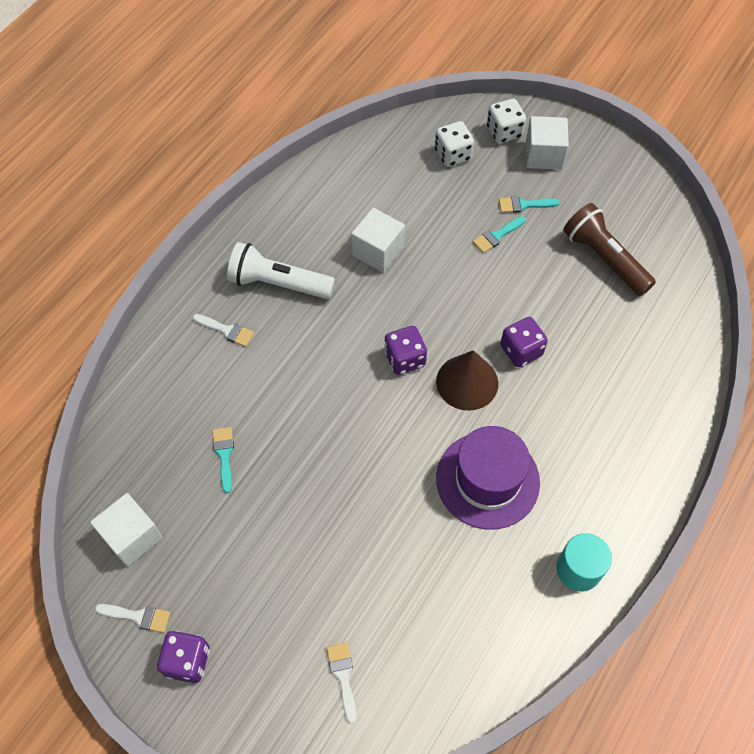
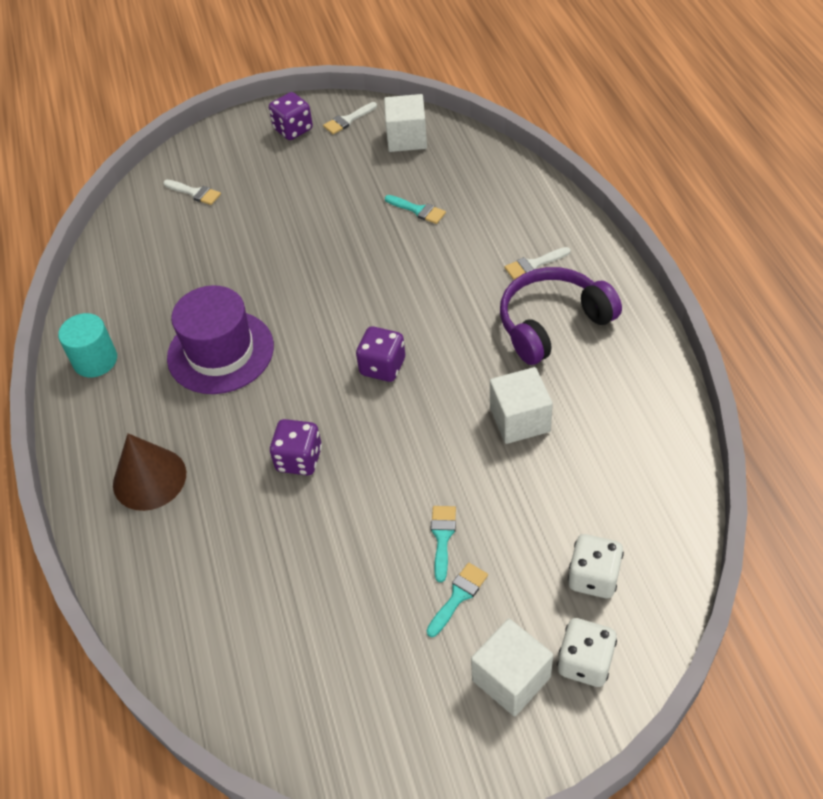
camera: 135 degrees right, 10 degrees down
(278, 283) = (552, 323): white flashlight -> purple headphones
(467, 382) = (314, 396): brown cone -> brown cone (149, 478)
(604, 258) = (317, 620): brown flashlight -> none

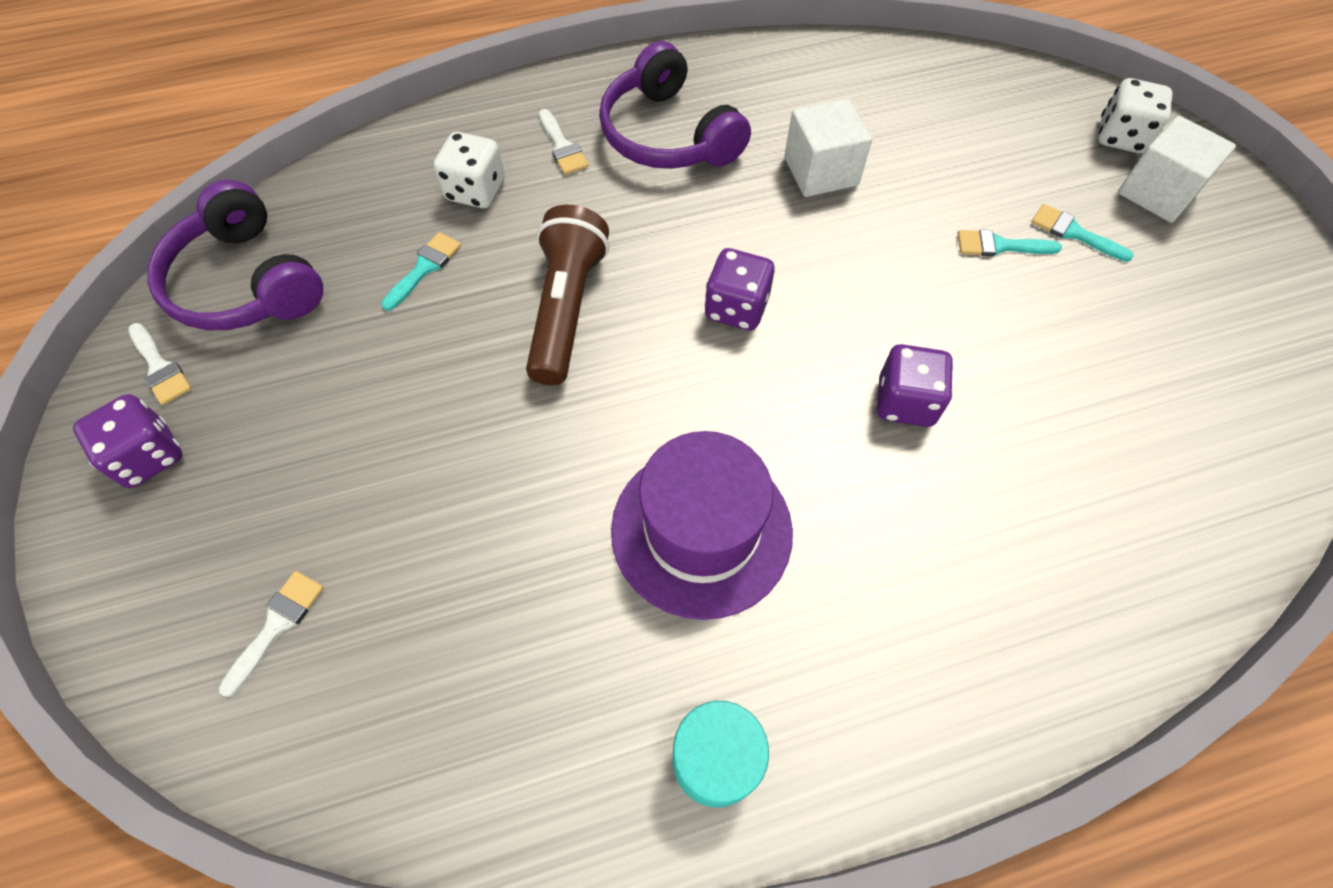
camera: 95 degrees left, 10 degrees up
(149, 478) = (967, 612): brown cone -> none
(384, 280) = (567, 309): none -> brown flashlight
(406, 138) = (246, 282): white cube -> purple headphones
(593, 577) = (1022, 124): white dice -> white dice (476, 191)

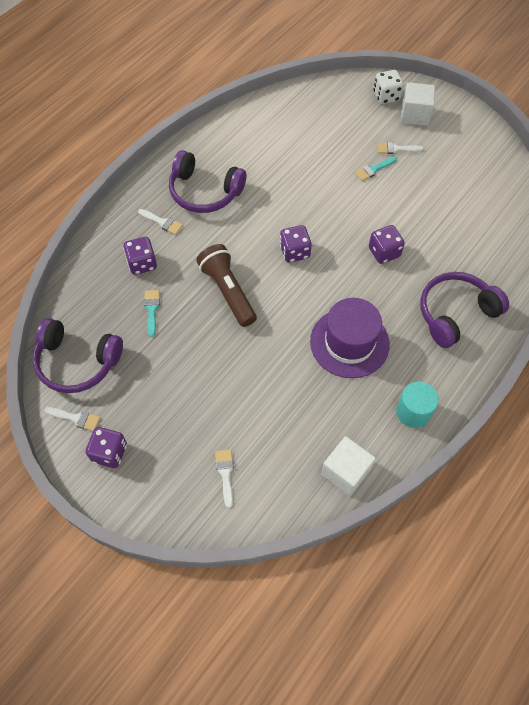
camera: 35 degrees left, 0 degrees up
(476, 191) = (142, 263): white dice -> purple dice
(821, 171) = (282, 174): white cube -> white cube (345, 472)
(966, 610) = (455, 313): none -> purple headphones
(1074, 233) = (396, 149): turquoise brush -> white brush

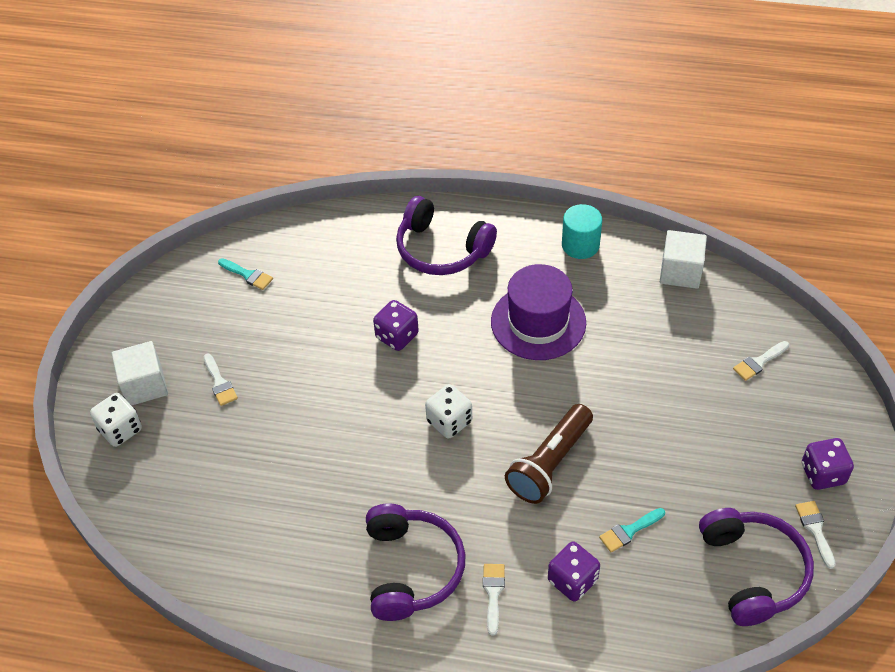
camera: 115 degrees left, 10 degrees down
(294, 252) = (449, 421): purple dice -> white dice
(373, 169) = (269, 393): turquoise brush -> turquoise brush (248, 275)

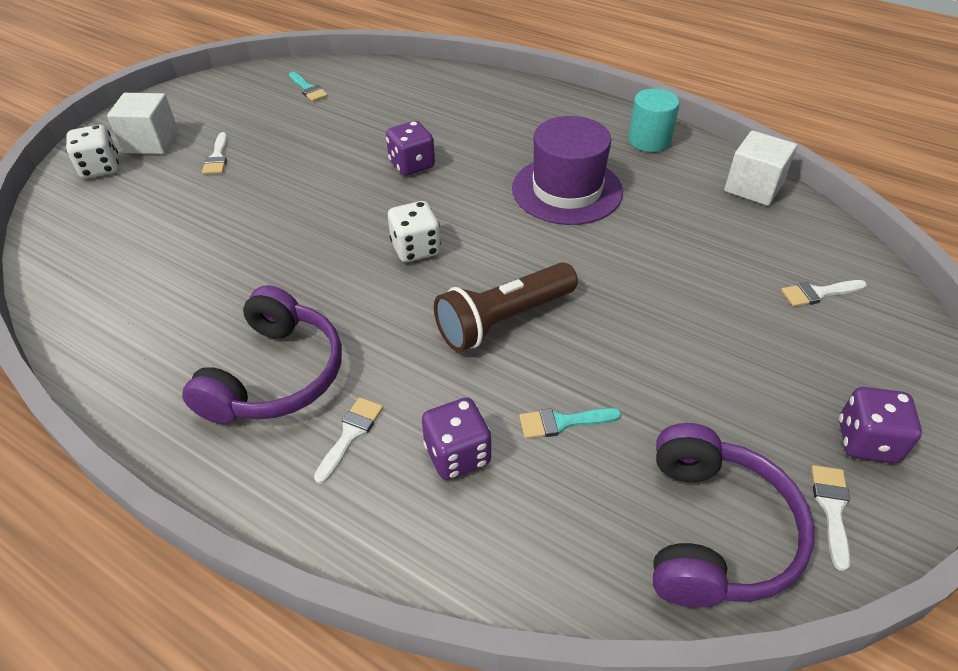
camera: 20 degrees right, 5 degrees down
(441, 249) = (502, 112): purple headphones -> none

